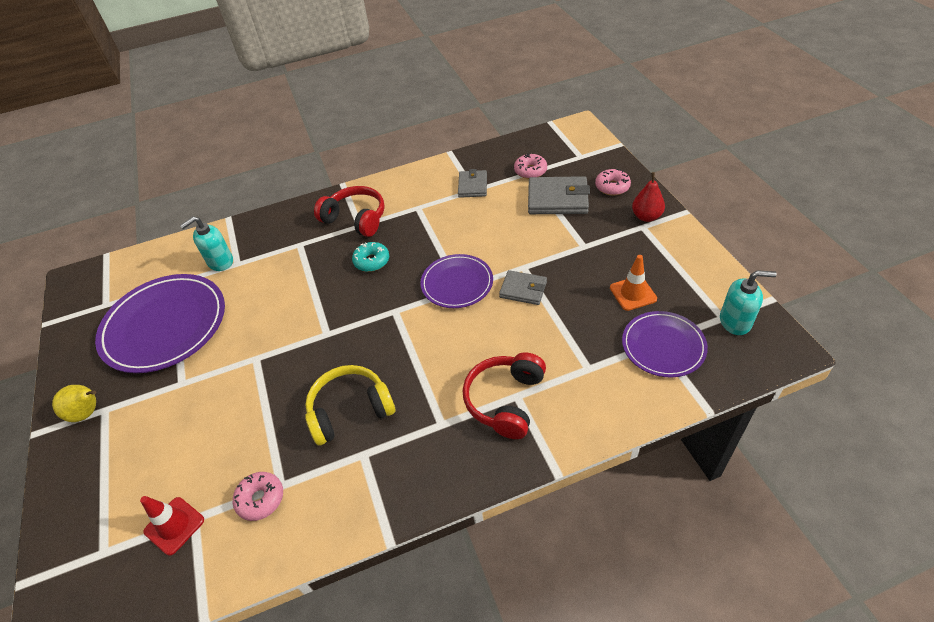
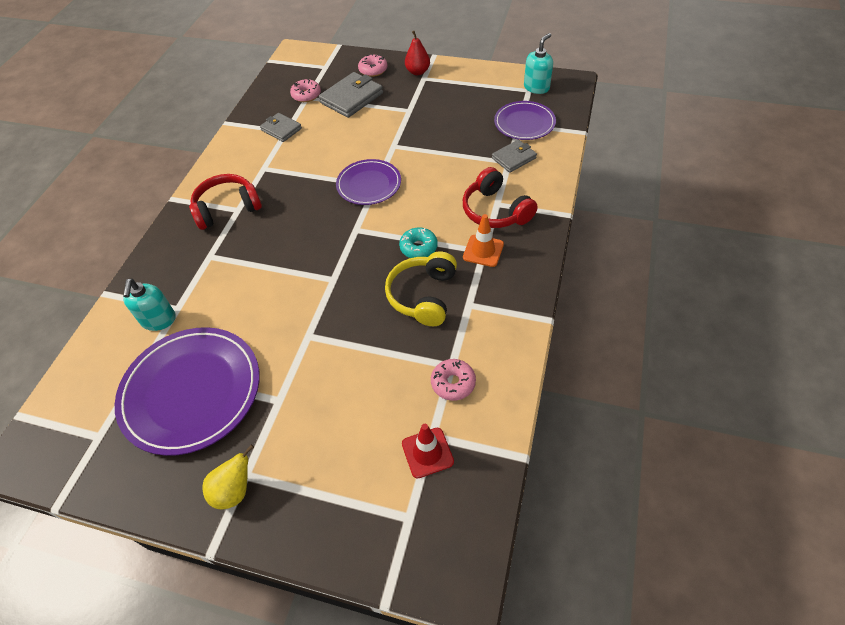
camera: 55 degrees left, 5 degrees up
(372, 261) = (288, 220): turquoise donut -> turquoise donut (418, 247)
(523, 289) = (413, 156): grey wallet -> grey wallet (514, 158)
(633, 293) = (472, 112): orange traffic cone -> orange traffic cone (483, 251)

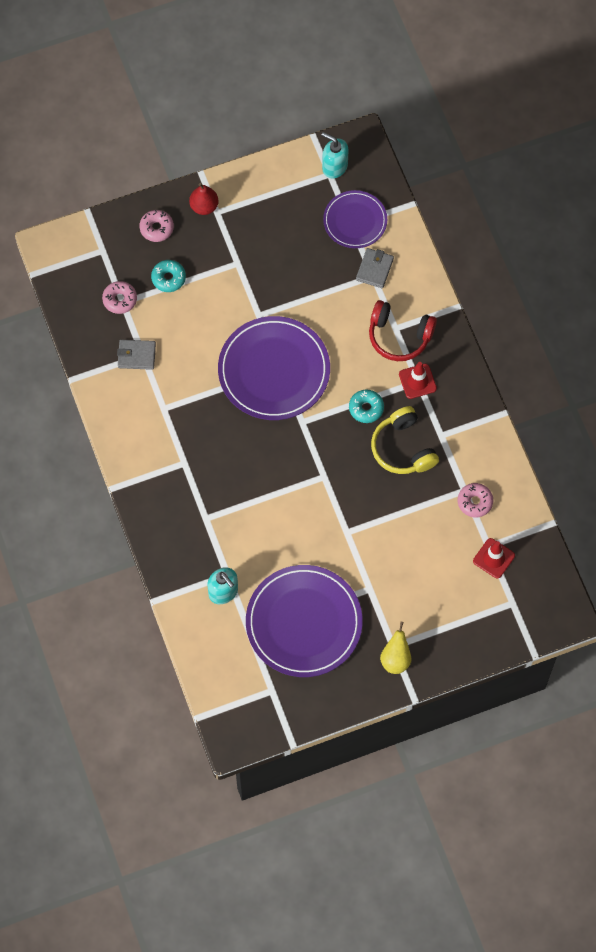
camera: 40 degrees left, 15 degrees up
(227, 208) = (174, 467): red headphones -> none
(351, 98) = (168, 278): grey wallet -> turquoise donut
(369, 184) = (274, 370): purple plate -> purple plate, size x1.71
(483, 251) = (417, 381): orange traffic cone -> red traffic cone
(536, 87) = (334, 166): turquoise soap dispenser -> turquoise soap dispenser turned 60 degrees counterclockwise

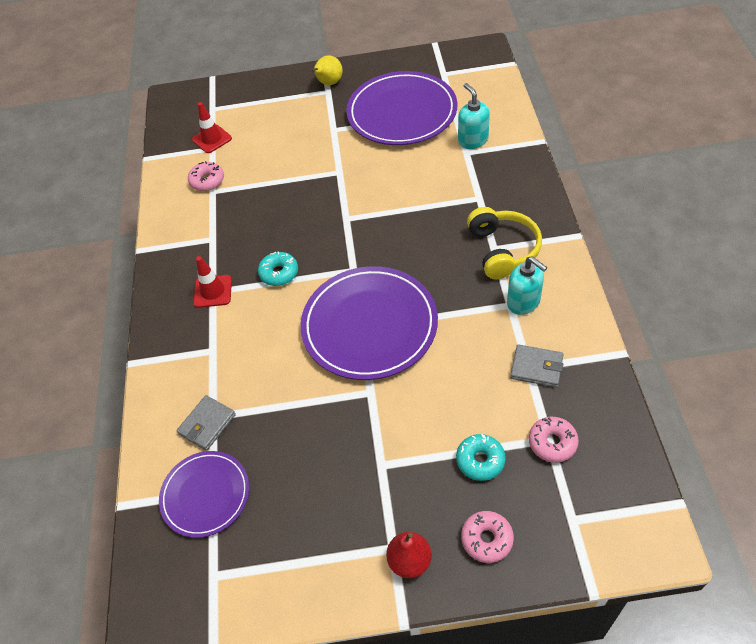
camera: 160 degrees left, 15 degrees down
(334, 166) = (201, 587): turquoise soap dispenser -> turquoise soap dispenser (524, 302)
(399, 336) = (211, 341): red headphones -> none
(403, 448) = (256, 232): yellow headphones -> yellow headphones (502, 250)

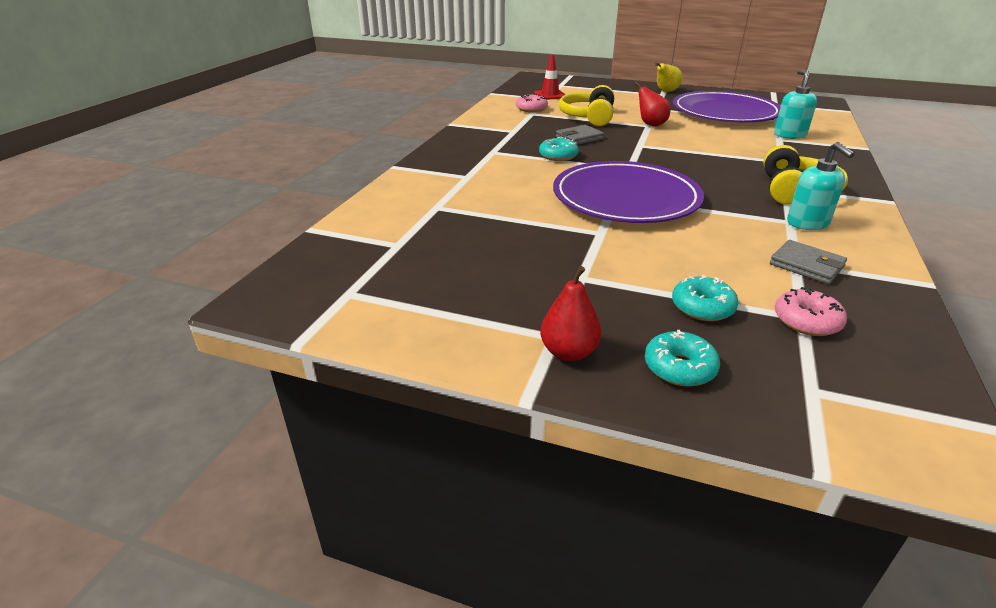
camera: 20 degrees right, 20 degrees down
(205, 495) = (389, 245): purple plate -> none
(207, 424) = (427, 209): grey wallet -> grey wallet (579, 138)
(213, 291) = (493, 152): red traffic cone -> none
(274, 176) = (588, 117): none -> yellow headphones
(340, 168) = (650, 124): none -> red pear
(487, 539) = (679, 368): pink donut -> turquoise donut

